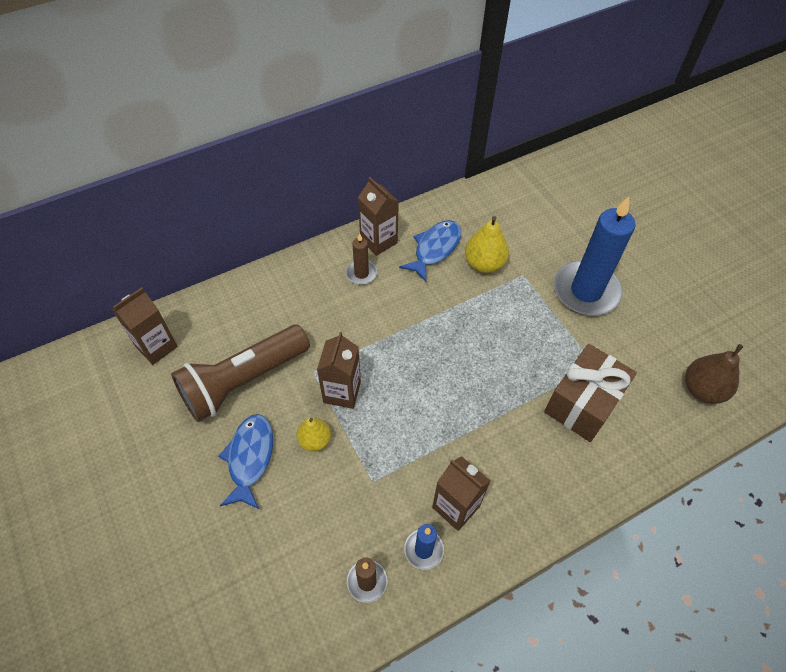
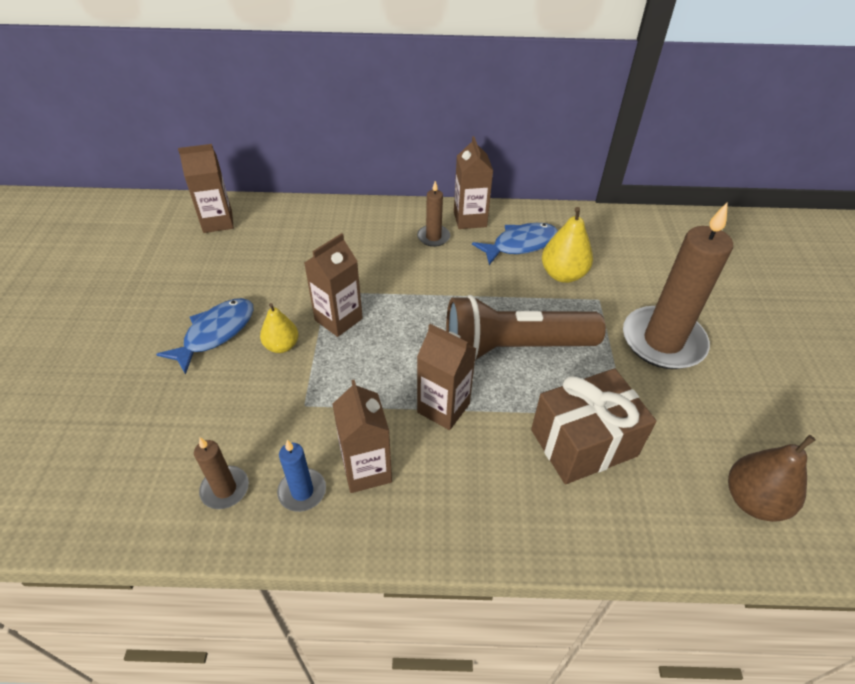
camera: 30 degrees right, 10 degrees down
(243, 381) = (262, 274): brown flashlight -> brown flashlight (513, 347)
(474, 427) = (443, 408): none -> brown carton
(586, 291) = (663, 341): blue candle -> brown candle

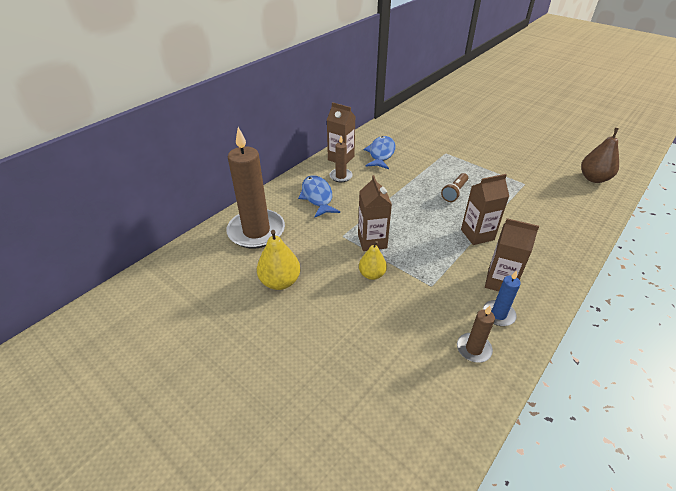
camera: 50 degrees left, 5 degrees down
(215, 333) = (329, 300): blue fish -> blue fish (317, 197)
(218, 222) = (210, 254): brown carton -> none
(513, 347) = (454, 192): brown flashlight -> brown flashlight, size x0.46
(563, 274) = (417, 153): yellow pear -> yellow pear (280, 282)
(583, 442) = (533, 203): brown gift -> none
(663, 341) = (489, 151): brown candle -> brown candle (256, 231)

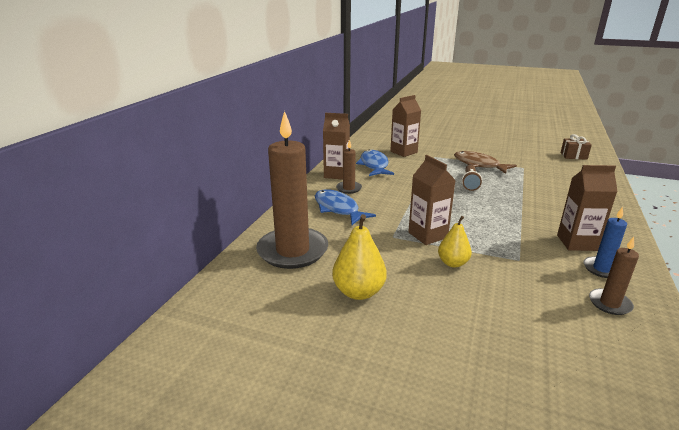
camera: 20 degrees left, 15 degrees down
(477, 235) = (521, 211): brown carton -> brown carton (403, 152)
(481, 171) = (479, 165): none -> brown fish
(593, 178) = (573, 156): brown pear -> brown gift

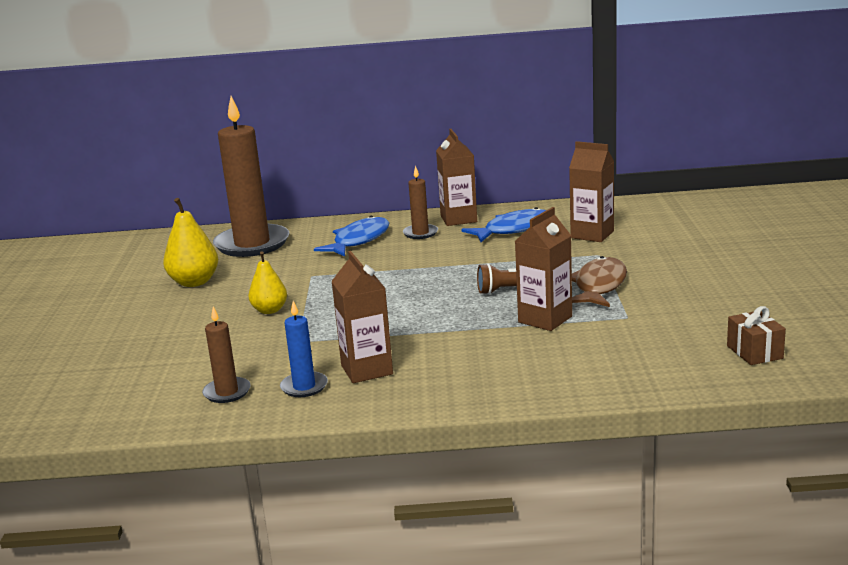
camera: 70 degrees right, 5 degrees down
(427, 235) = (326, 290): brown carton -> brown carton (545, 319)

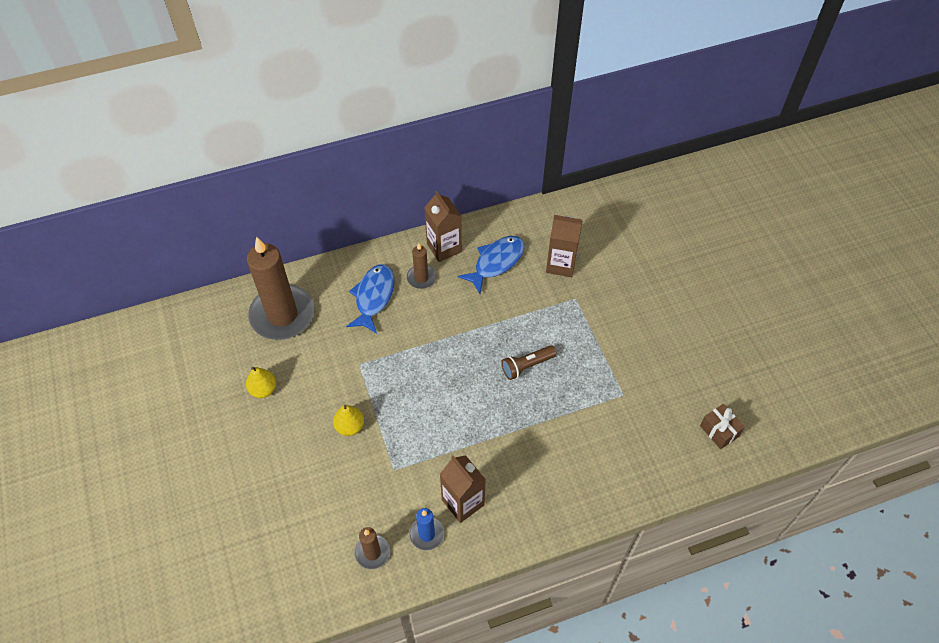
camera: 20 degrees left, 35 degrees up
(194, 282) = (263, 389): yellow pear -> yellow pear, size x0.66
(545, 319) = (566, 407): brown carton -> none
(599, 286) = (590, 350): brown fish -> none

